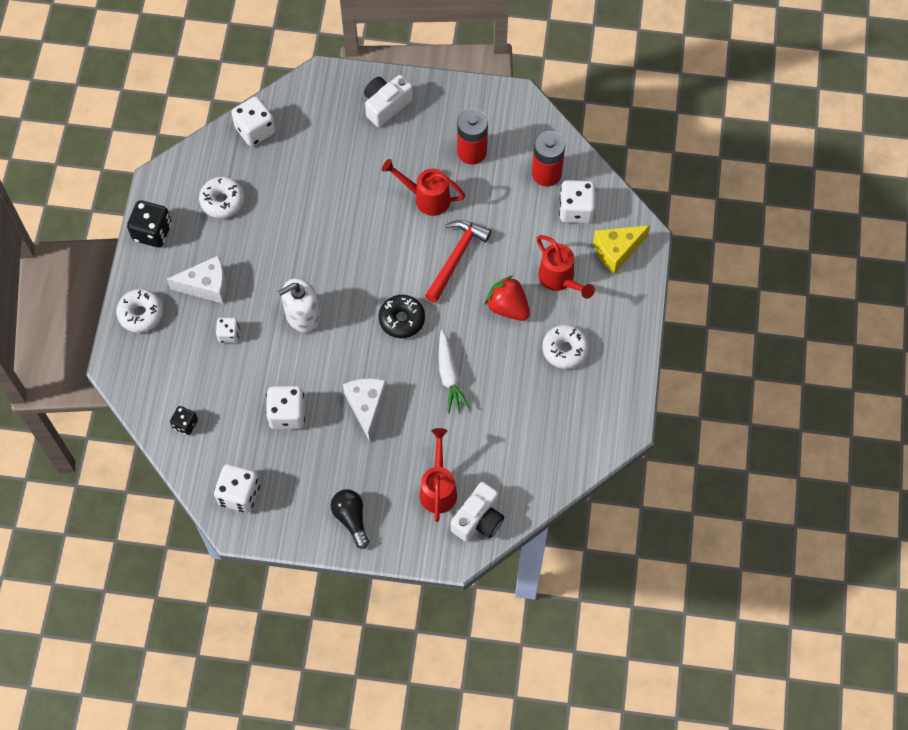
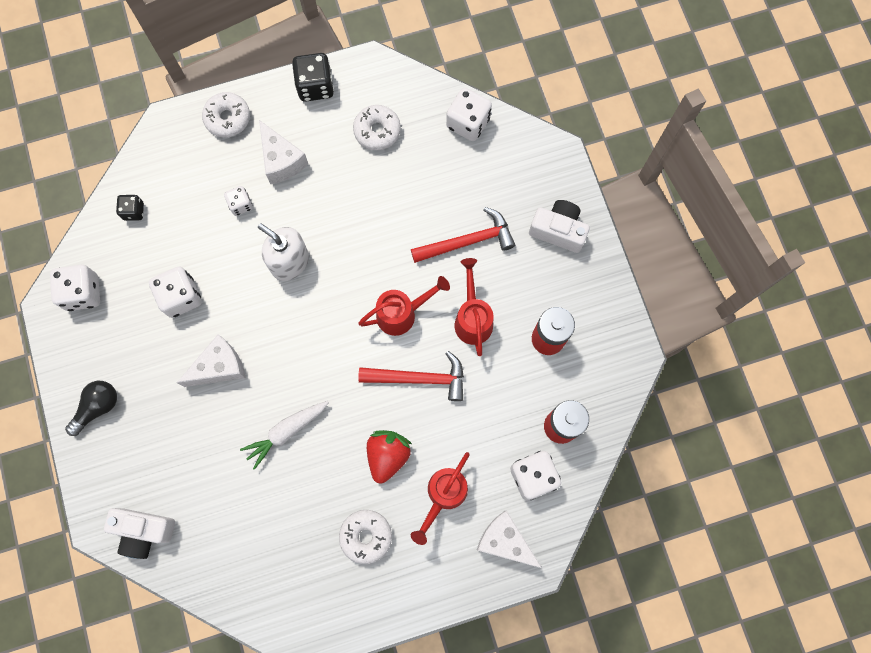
camera: 65 degrees right, 10 degrees up
(359, 174) = (468, 241): none -> red hammer
(402, 319) = (327, 357): black donut -> none
(438, 488) = (161, 476): red watering can -> red watering can (402, 314)
(616, 251) = (505, 541): yellow cheese -> white cheese

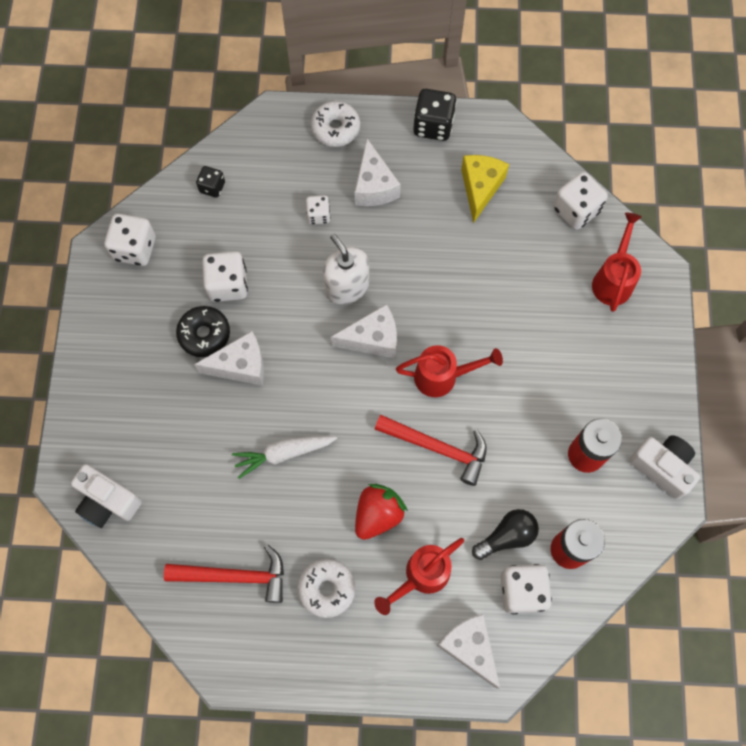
camera: 20 degrees right, 5 degrees down
(97, 407) = (108, 363): black light bulb -> black light bulb (506, 536)
(176, 350) = (204, 334): none -> black donut
(329, 301) = (372, 339): none -> white cheese
(377, 131) = (480, 188): white donut -> yellow cheese
(468, 241) = (535, 327): red hammer -> red hammer (235, 576)
(472, 318) = (514, 407): red watering can -> red watering can (613, 280)
(558, 230) = (634, 348): white camera -> white camera (662, 467)

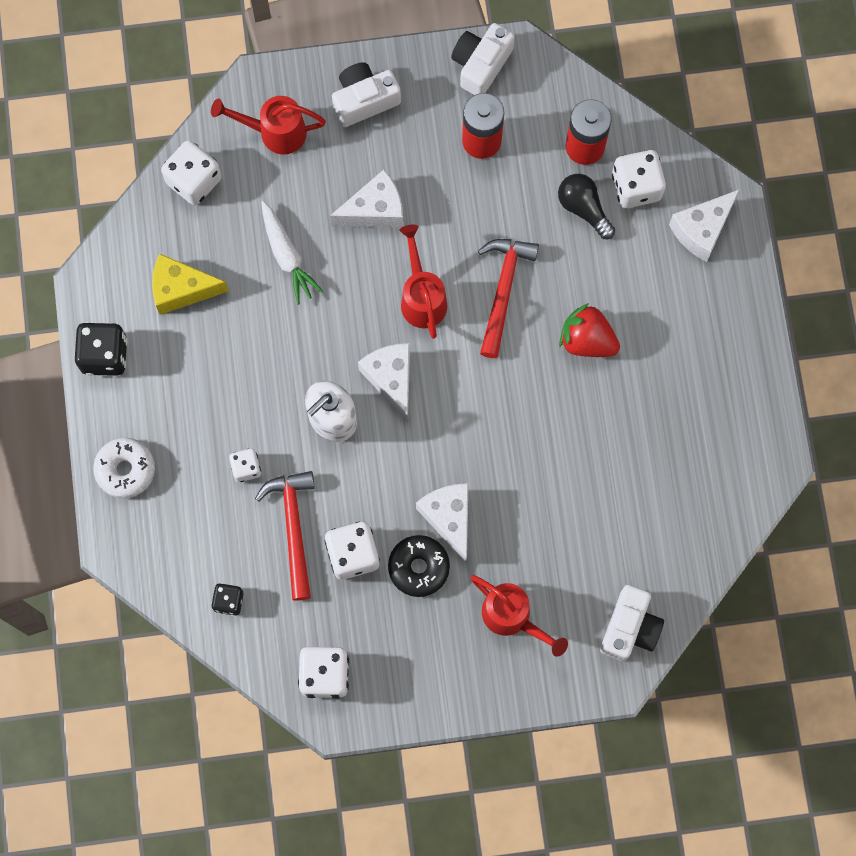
camera: 100 degrees left, 5 degrees up
(235, 576) = (681, 474): red hammer -> red hammer (293, 528)
(284, 453) = (540, 450): white carrot -> white carrot (287, 255)
(327, 589) = (674, 378): white donut -> none
(374, 186) = (197, 410): white cheese -> white cheese (375, 210)
(421, 576) = (641, 286): red watering can -> red watering can (512, 617)
(636, 358) = (364, 100): none -> white camera

